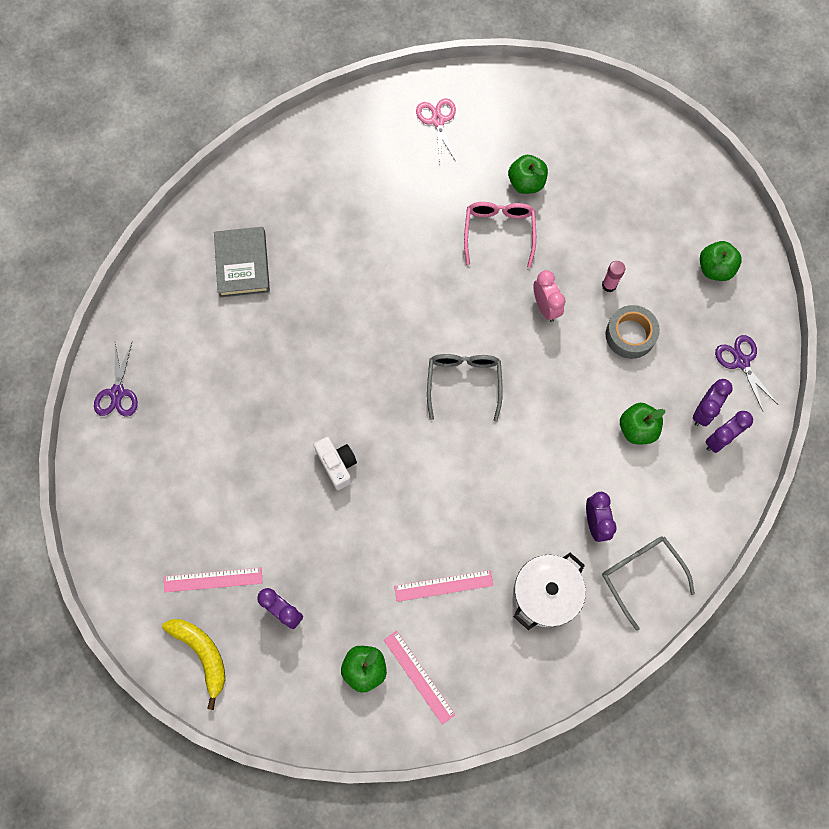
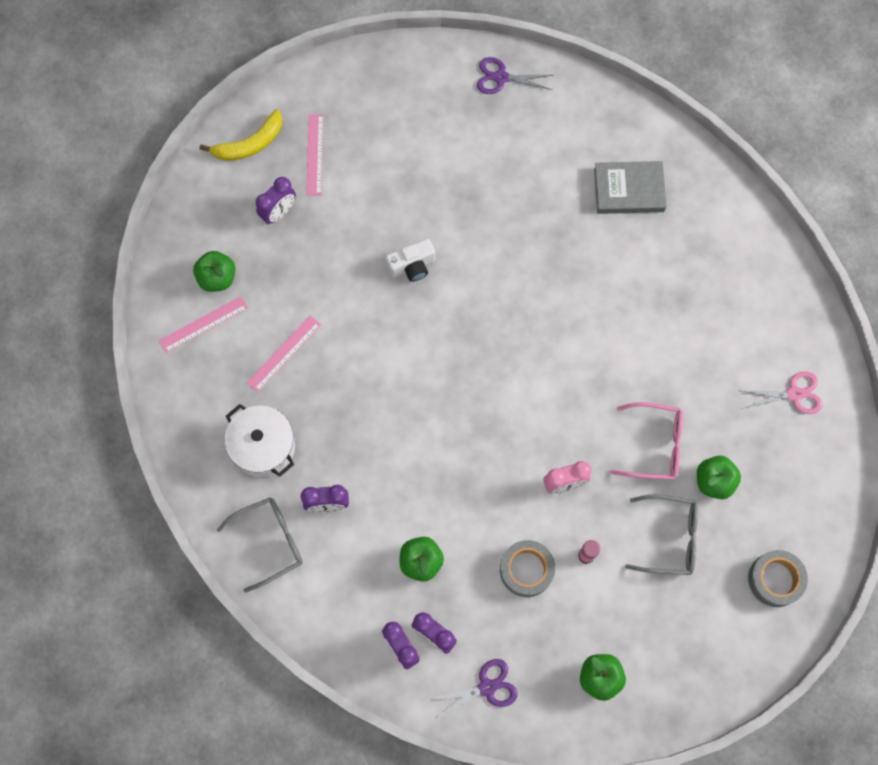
camera: 95 degrees right, 0 degrees up
(443, 585) = (284, 353): pink ruler -> pink ruler turned 45 degrees clockwise
(464, 382) = (486, 392): grey glasses -> grey glasses (669, 538)
(606, 134) = (775, 579): none -> grey tape

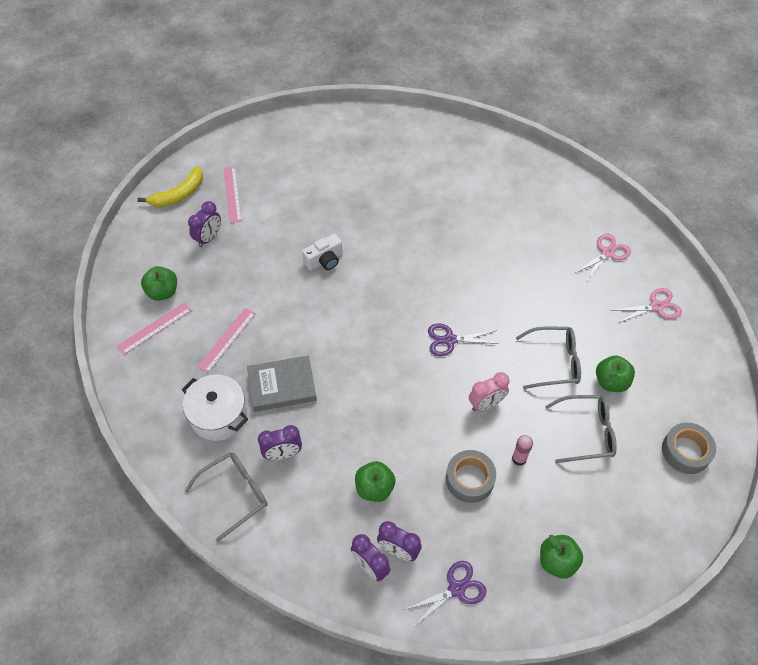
camera: 10 degrees left, 15 degrees down
(501, 77) = (370, 125): purple scissors -> purple scissors (450, 340)
(629, 190) = (485, 184): grey book -> grey book (282, 386)
(654, 445) = (554, 362): pink glasses -> grey glasses
(755, 312) = (607, 253): none -> pink scissors

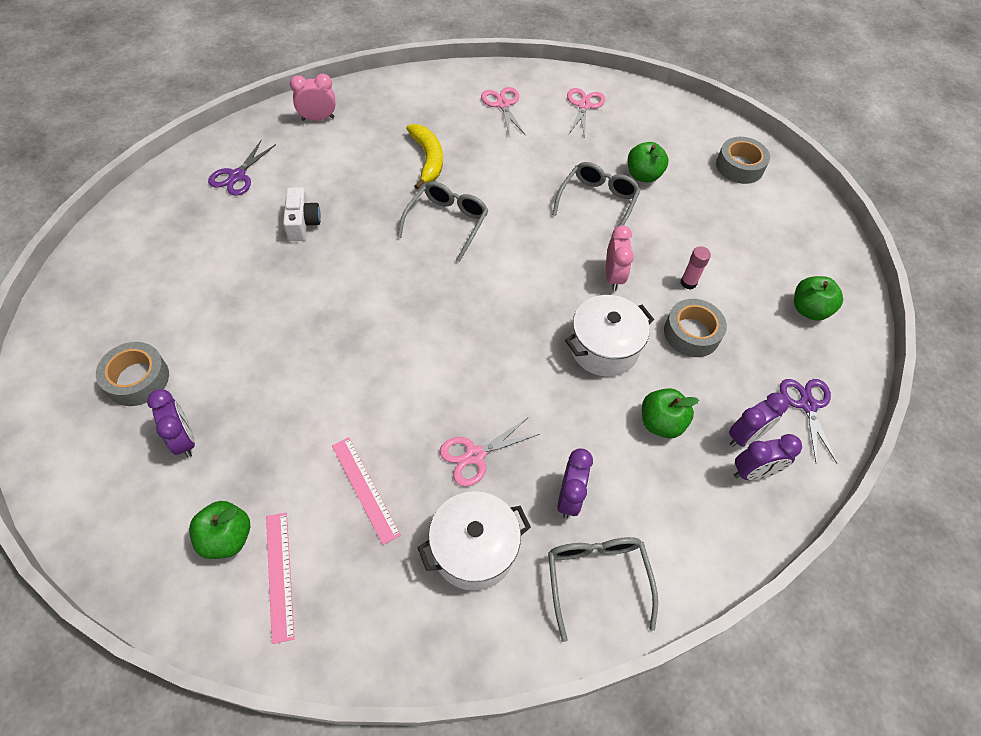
camera: 65 degrees left, 0 degrees up
(179, 194) = (74, 444): yellow banana -> yellow banana (427, 159)
(232, 194) = (137, 379): pink ruler -> grey tape
(282, 386) = (475, 455): grey book -> pink scissors
(324, 260) = (327, 328): white camera -> white camera (302, 223)
(415, 425) = (603, 348): none -> white pot
(450, 340) = (519, 268): purple scissors -> purple scissors (237, 176)
(494, 156) = (318, 118): none -> pink clock
(586, 432) = (686, 219): grey glasses -> grey glasses (447, 223)

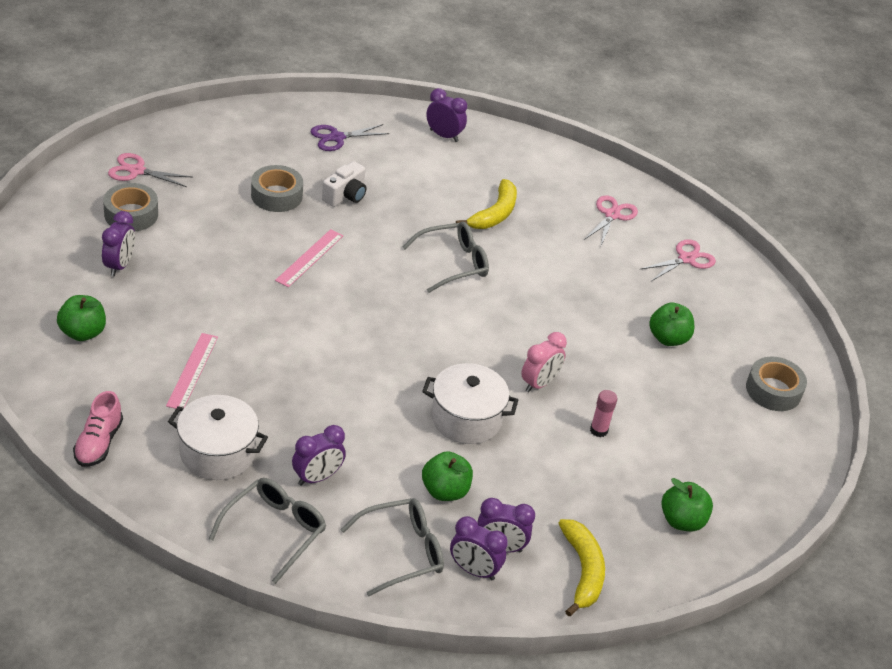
camera: 40 degrees right, 15 degrees down
(280, 575) = (89, 373): pink ruler -> pink ruler (310, 258)
(318, 118) = (444, 136): pink clock -> purple clock
(368, 639) = (99, 443): none -> pink shoe
(475, 455) = (285, 407): pink scissors -> pink scissors (137, 171)
(597, 202) = (598, 329): grey glasses -> grey glasses (402, 551)
(691, 333) = (552, 461): grey tape -> grey tape (276, 195)
(807, 405) = (582, 571): purple scissors -> yellow banana

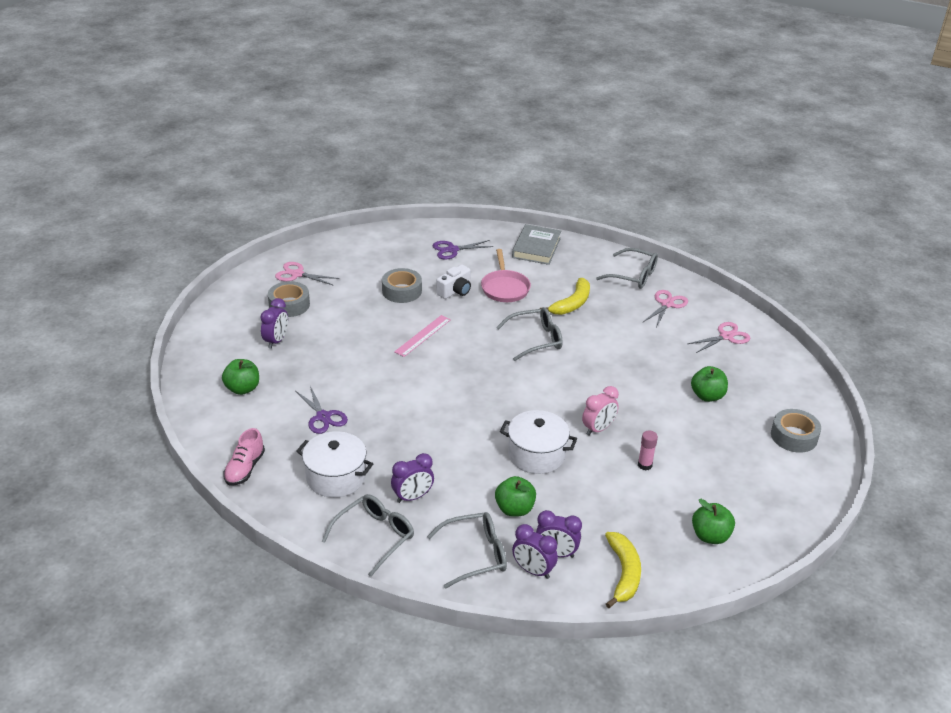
camera: 10 degrees right, 5 degrees down
(192, 371) = (323, 417): pink ruler -> purple scissors
(408, 191) = (505, 288): none -> pink pan
(444, 136) = (536, 248): purple clock -> grey book
(568, 175) = (633, 275): none -> grey glasses

